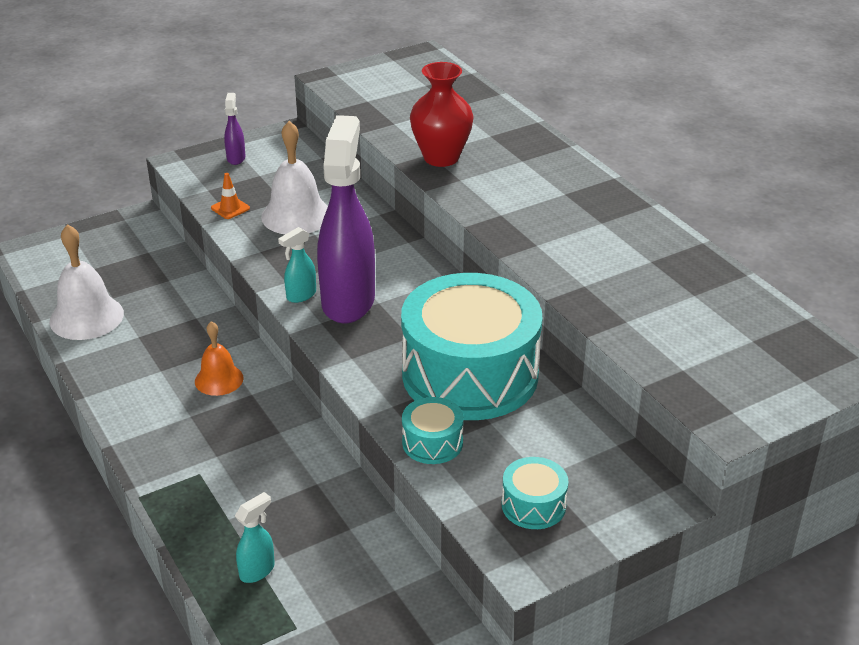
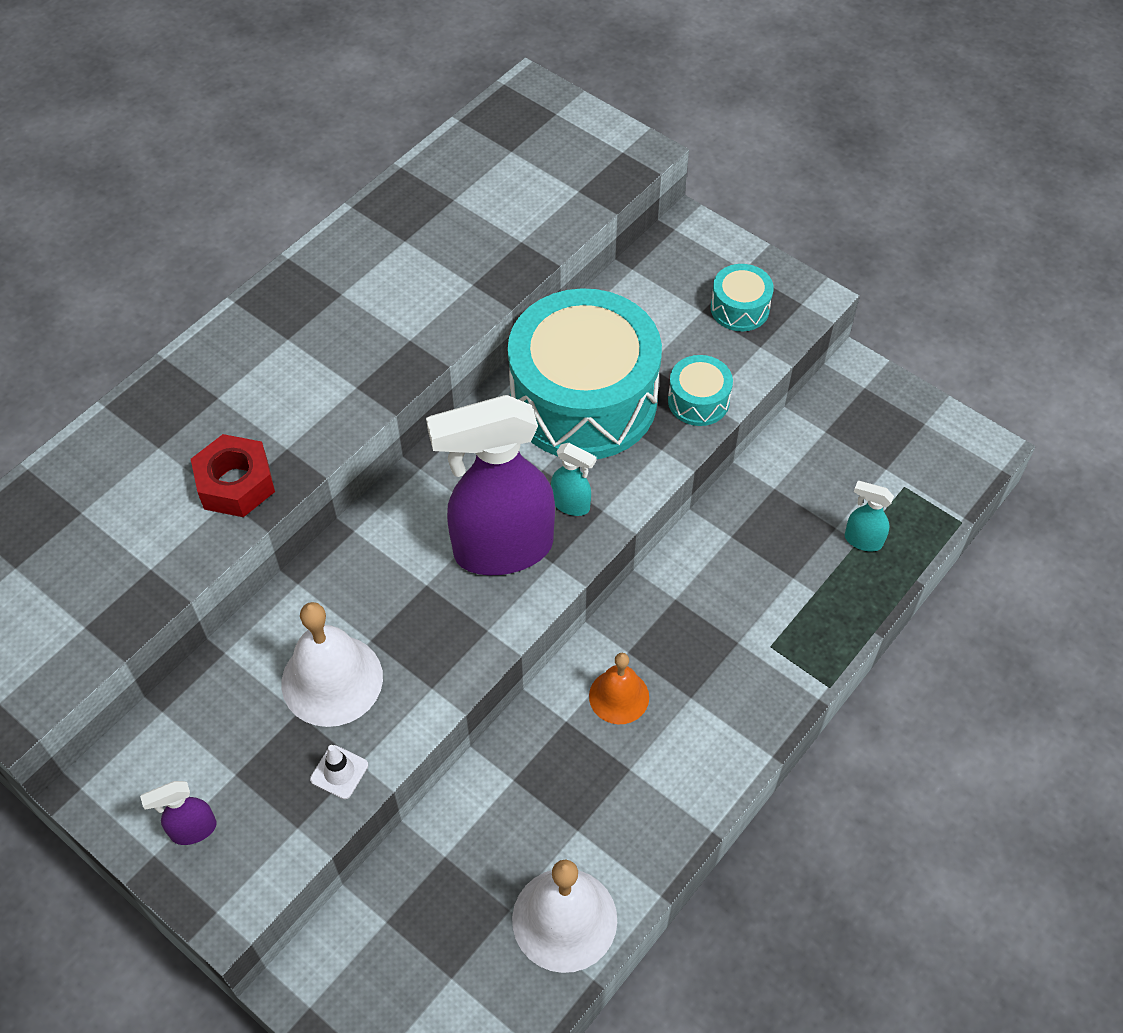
camera: 110 degrees left, 20 degrees up
(230, 208) = (339, 772): orange traffic cone -> white traffic cone
(301, 295) = (510, 602): turquoise spray bottle -> turquoise spray bottle (571, 504)
(441, 158) = (236, 484): red vase -> red nut

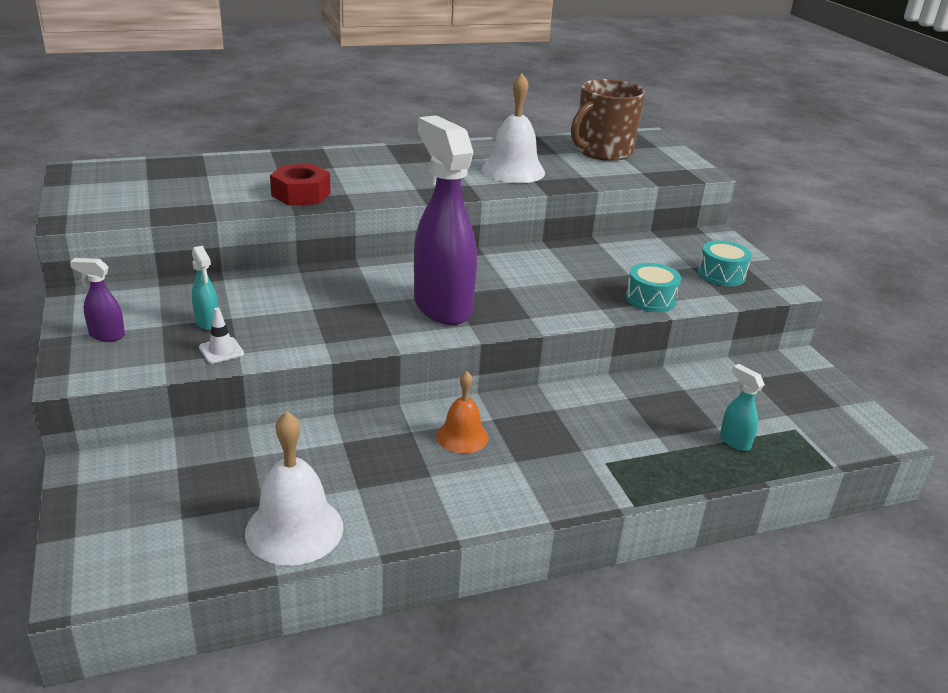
camera: 30 degrees right, 25 degrees down
(332, 680) = (269, 314): white bell -> white bell (513, 170)
(501, 549) = (442, 307): purple spray bottle -> purple spray bottle turned 45 degrees clockwise
(503, 165) = (602, 151): none -> brown mug
(571, 504) = (511, 307): turquoise spray bottle -> turquoise spray bottle (207, 322)
(583, 399) = (568, 271): turquoise drum -> none

